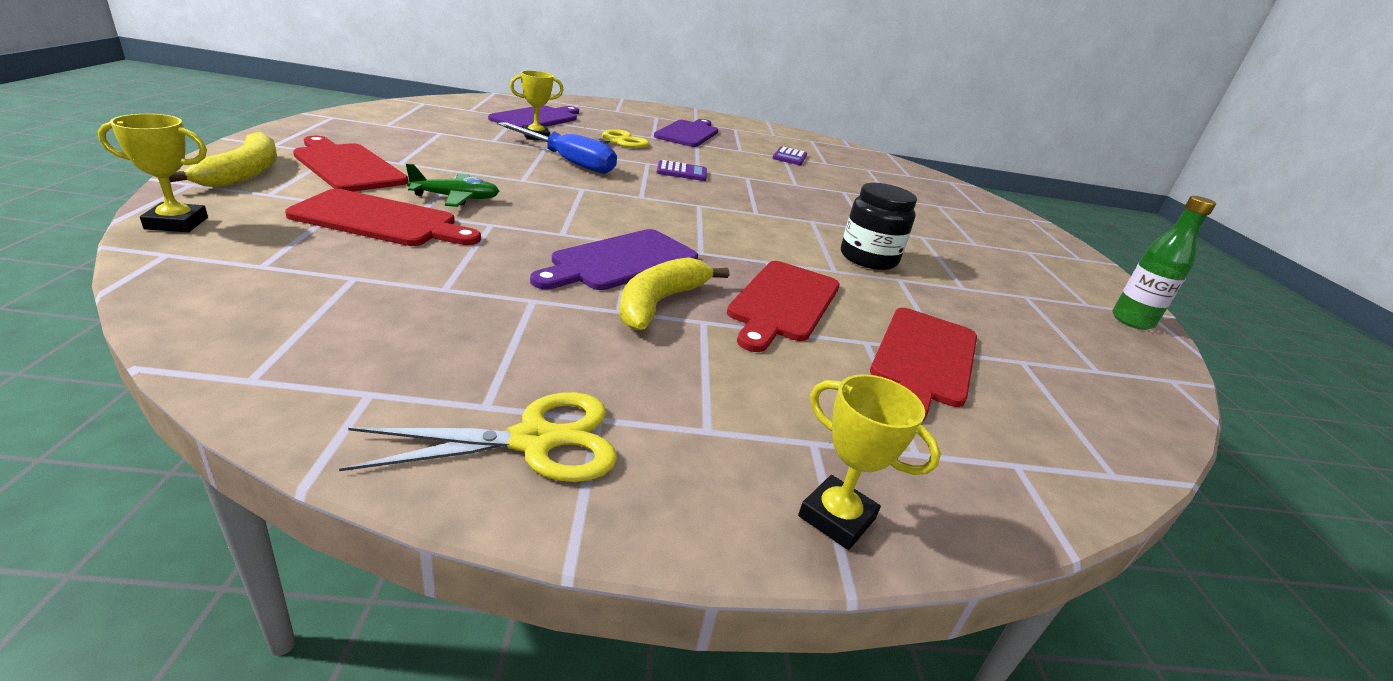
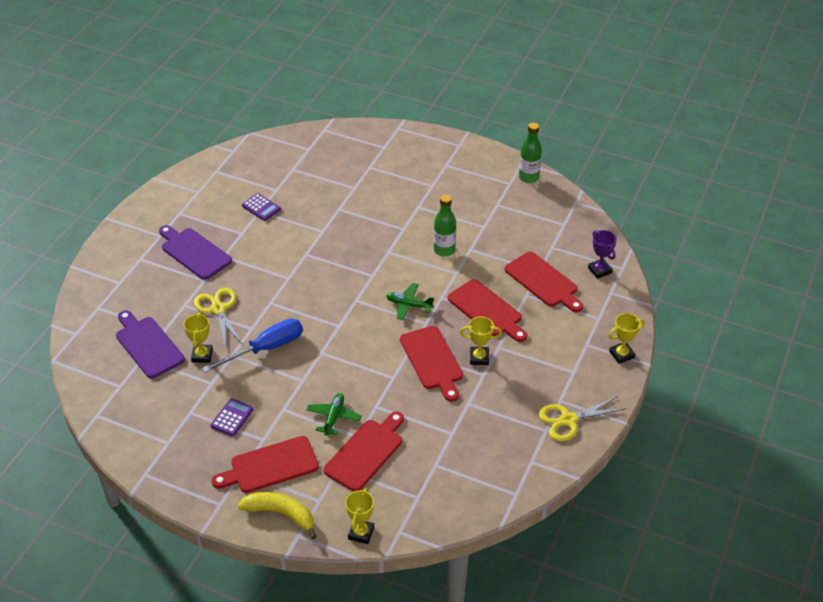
camera: 60 degrees left, 15 degrees up
(534, 440) = (568, 420): yellow scissors -> yellow scissors turned 120 degrees counterclockwise
(621, 261) = (432, 360): purple cutting board -> red cutting board
(659, 303) = (479, 358): yellow banana -> yellow trophy
(681, 172) = (293, 289): purple calculator -> purple calculator (232, 418)
(726, 238) = (409, 305): none -> green plane
(868, 258) = (444, 250): black jar -> green bottle
(1055, 436) = (599, 270): none -> purple trophy

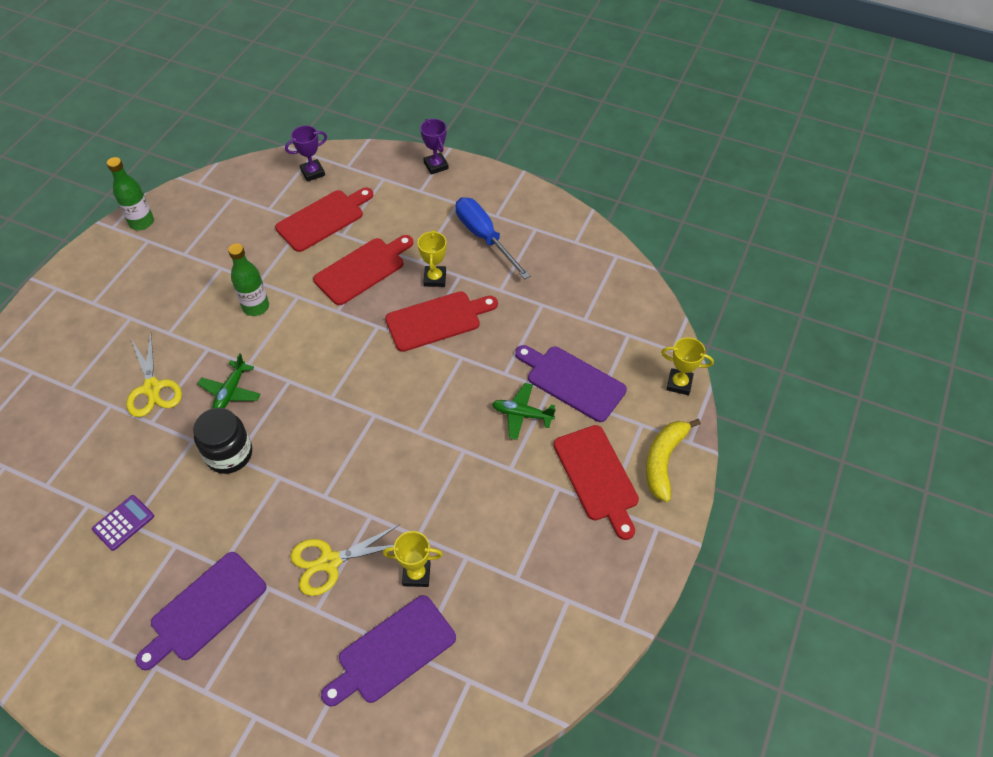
camera: 90 degrees left, 10 degrees up
(232, 418) = (524, 526): purple calculator -> none
(266, 348) = (408, 495): blue screwdriver -> blue screwdriver (484, 237)
(309, 250) = (229, 454): none -> black jar
(366, 452) = (572, 381): red cutting board -> purple cutting board
(409, 305) = (346, 342): green plane -> green plane (231, 391)
(568, 420) = (522, 211): yellow scissors -> yellow scissors (152, 388)
(621, 354) = (436, 165): yellow trophy -> purple trophy

